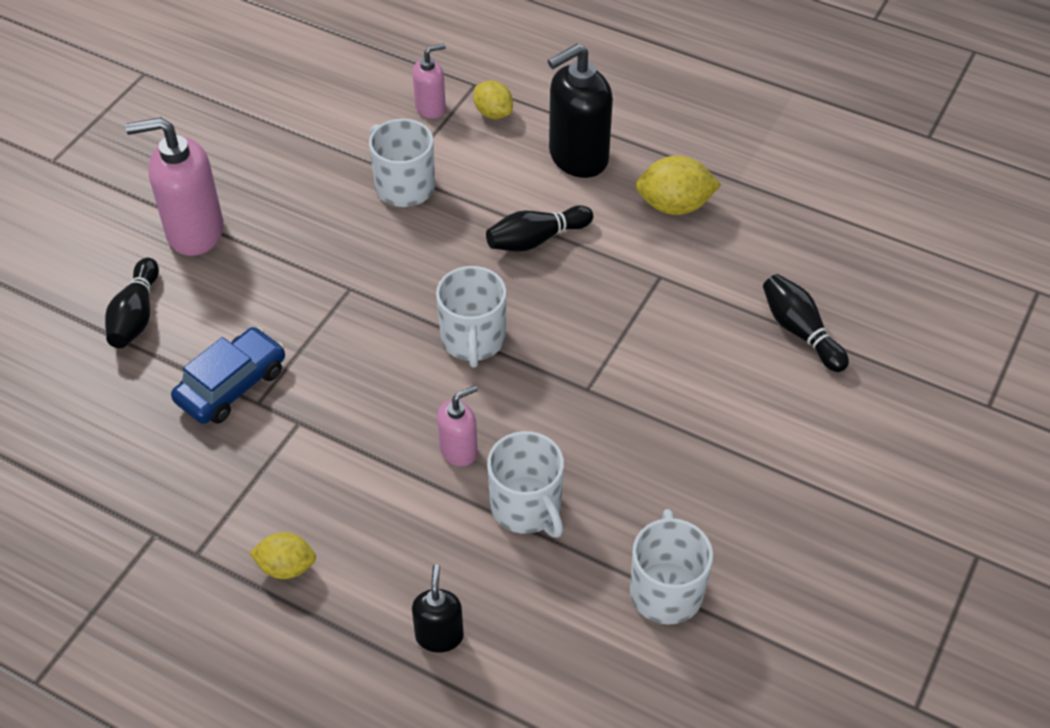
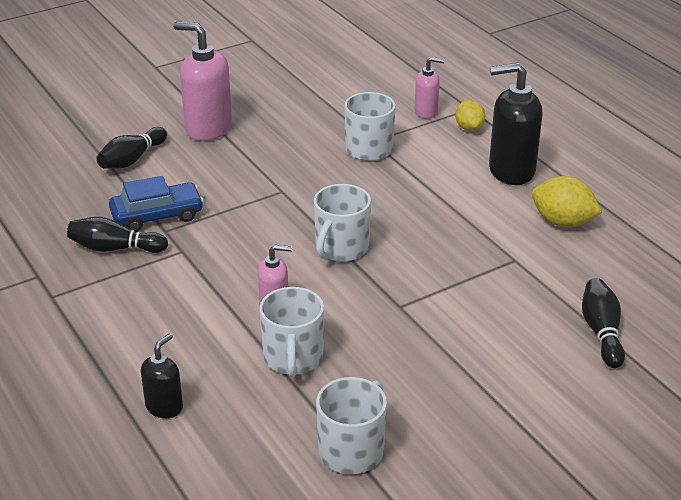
camera: 30 degrees right, 15 degrees down
(286, 567) = (100, 326): yellow lemon -> none
(536, 239) = (438, 207): black bowling pin -> black bowling pin (115, 248)

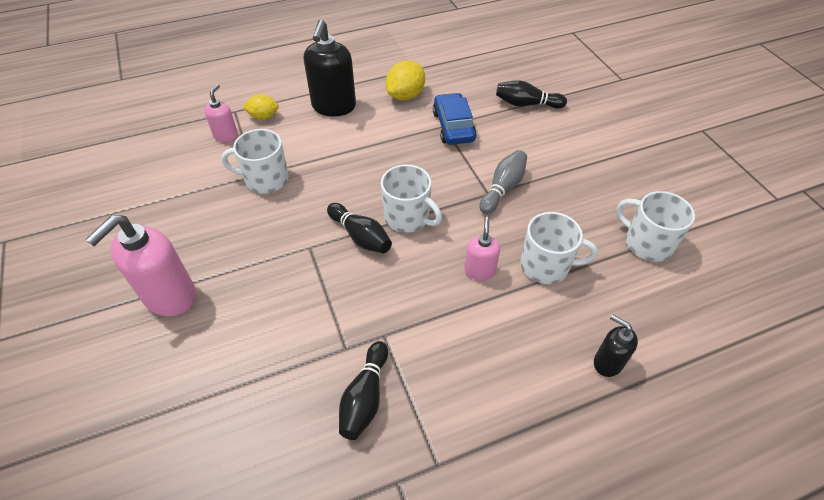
camera: 80 degrees left, 15 degrees up
(132, 159) = (197, 374): black bowling pin -> black bowling pin (360, 236)
(157, 216) = (317, 354): blue car -> blue car (453, 126)
(413, 317) = (503, 188): none -> grey bowling pin

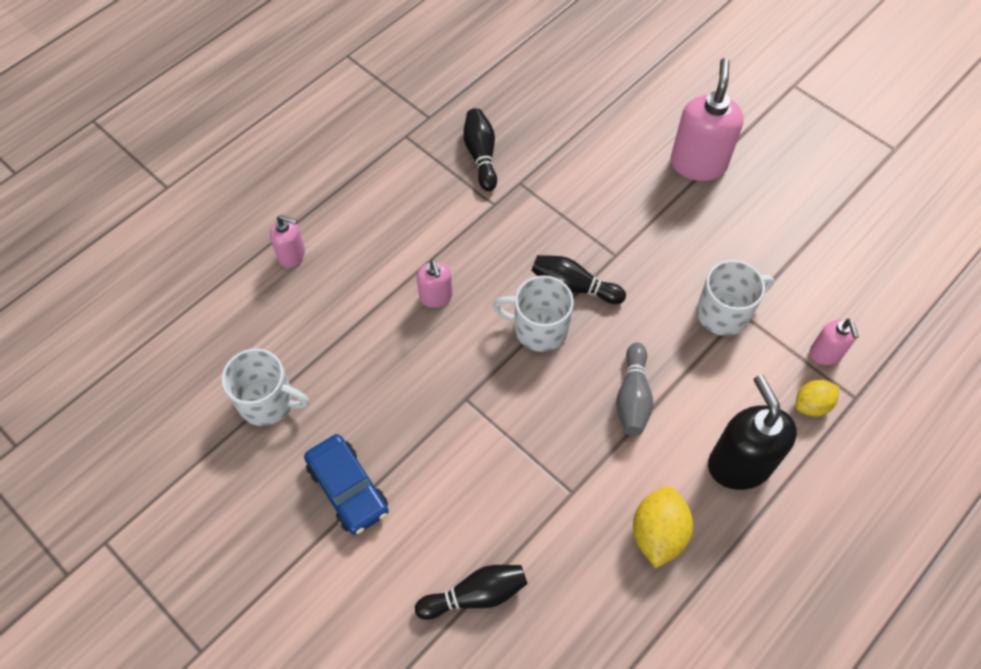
camera: 155 degrees right, 10 degrees up
(453, 126) = (559, 497): blue car -> blue car (348, 489)
(503, 188) = (451, 414): grey bowling pin -> grey bowling pin (633, 397)
(546, 266) = (371, 329): white mug -> none
(607, 362) = (292, 255): black soap dispenser -> pink soap dispenser

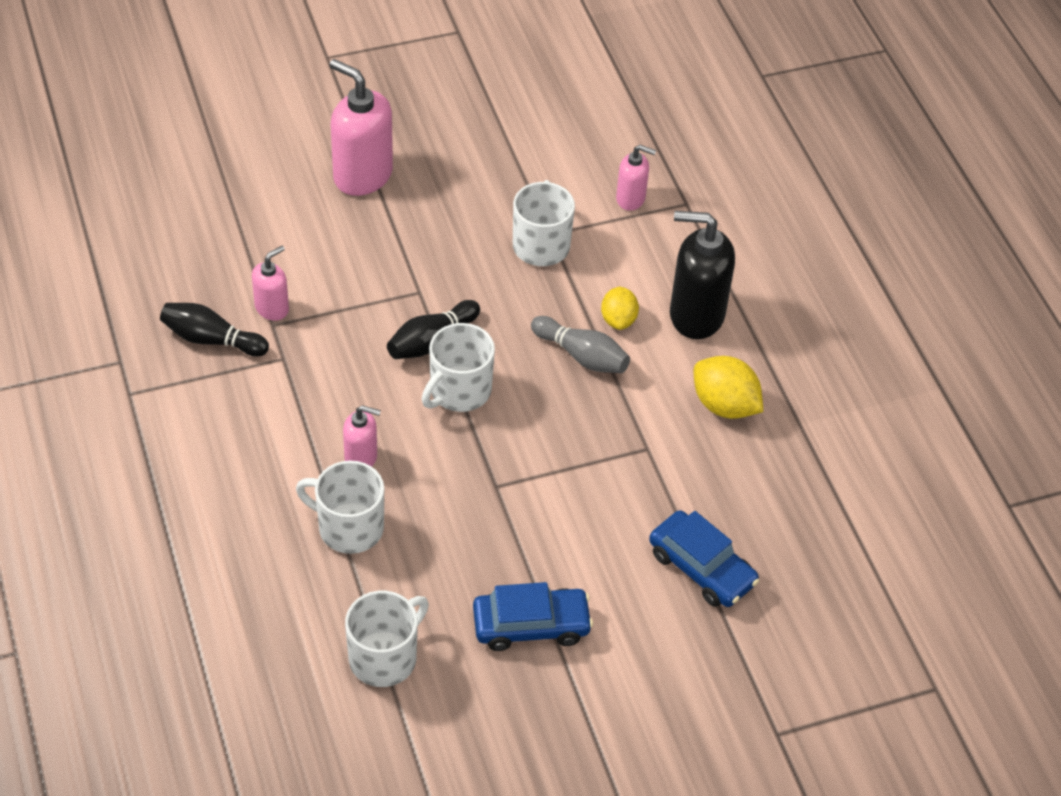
camera: 65 degrees left, 10 degrees down
(292, 255) = (212, 563): pink soap dispenser -> pink soap dispenser (272, 308)
(369, 321) = (349, 527): none -> white mug
(475, 595) = (701, 568): black bowling pin -> blue car
(812, 405) = (673, 236): yellow lemon -> yellow lemon (618, 320)

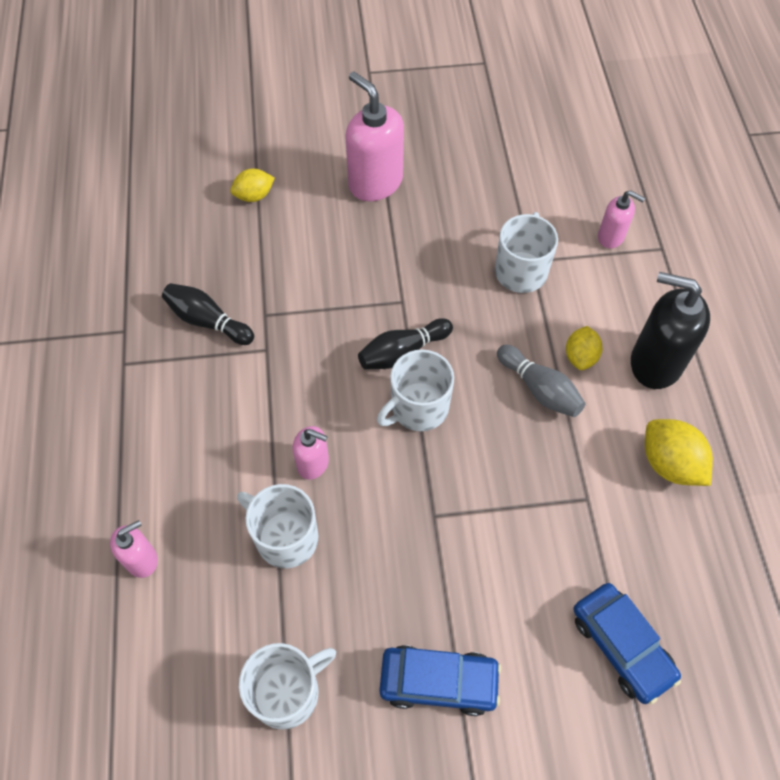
camera: 15 degrees right, 10 degrees up
(229, 206) = (254, 196): none -> yellow lemon
(272, 308) = (268, 298): pink soap dispenser -> pink soap dispenser (142, 559)

